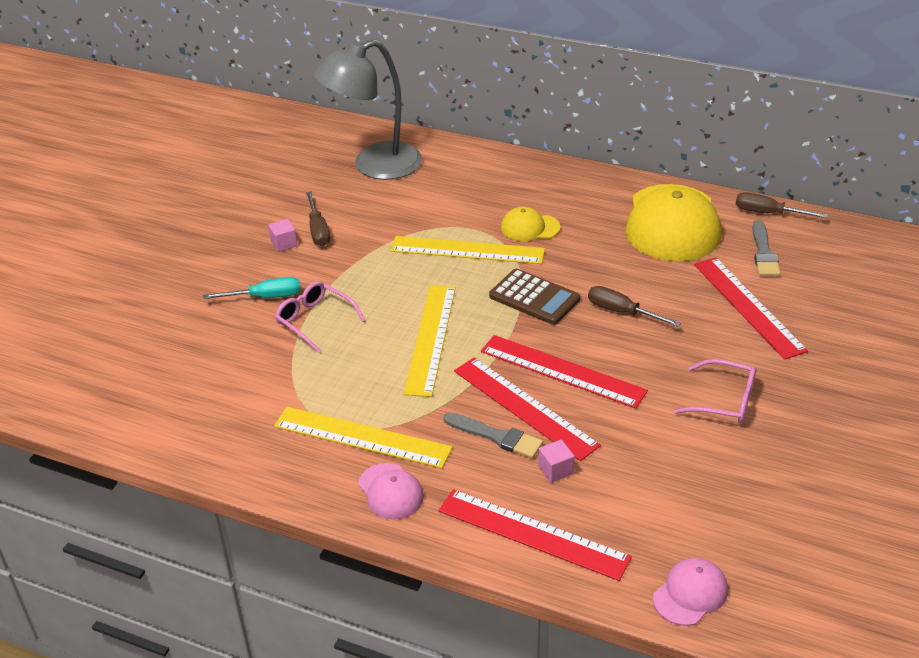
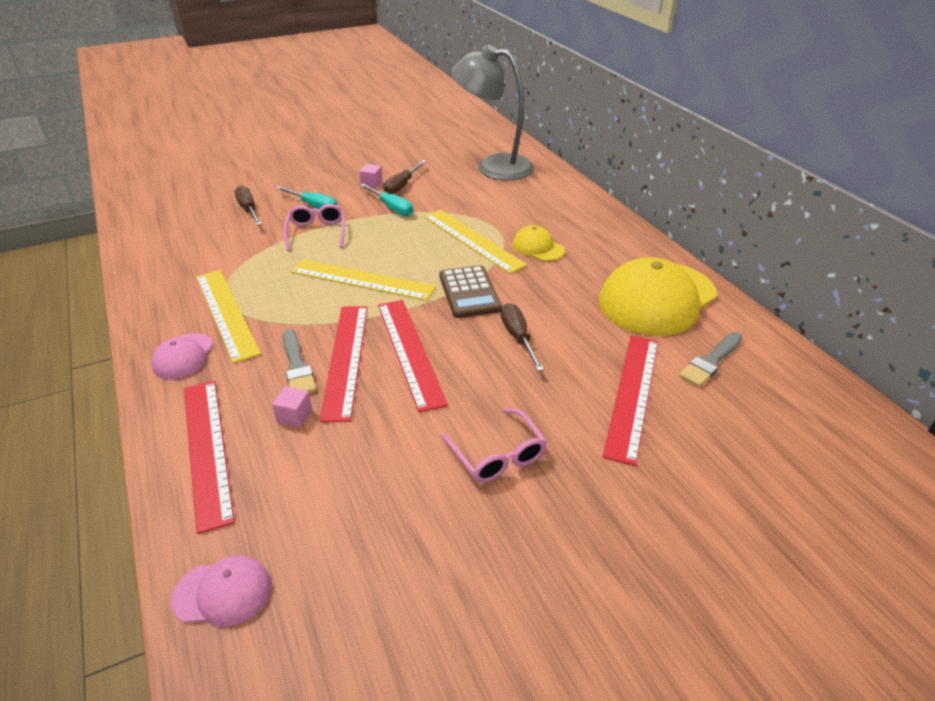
camera: 40 degrees right, 0 degrees up
(346, 258) = (392, 208): none -> turquoise screwdriver
(431, 339) = (362, 280): yellow ruler -> yellow ruler turned 60 degrees clockwise
(768, 213) = (760, 333): brown screwdriver -> brown screwdriver (248, 209)

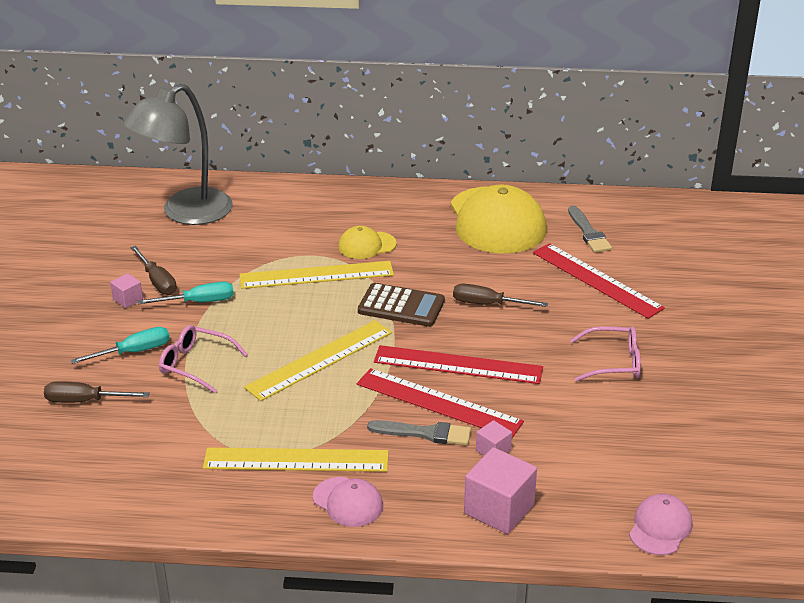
camera: 60 degrees left, 5 degrees down
(207, 449) = (499, 509): red ruler -> pink cube

